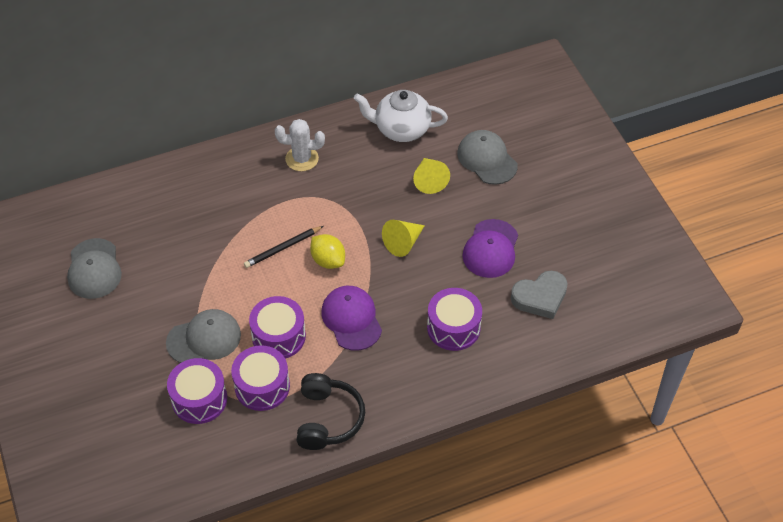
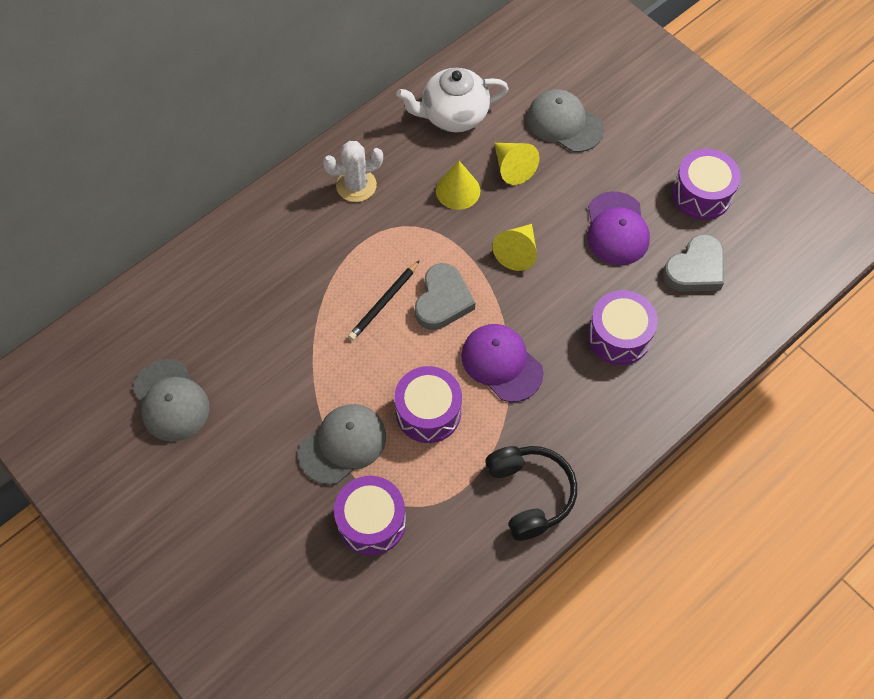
camera: 20 degrees left, 10 degrees up
(262, 386) = (437, 480): purple drum -> purple drum (701, 194)
(328, 260) = (443, 300): yellow lemon -> grey heart
(378, 184) = (458, 190): none -> yellow cone

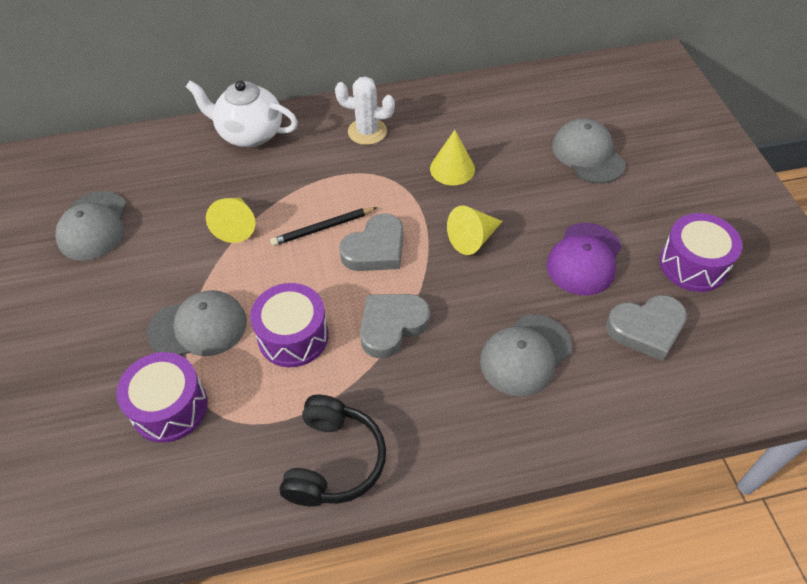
camera: 30 degrees right, 10 degrees down
(453, 115) = (488, 112): white teapot -> white teapot (249, 134)
(501, 363) = (391, 326): purple cap -> grey heart
(512, 168) = (515, 170): yellow cone -> yellow cone (236, 225)
(618, 336) = (525, 355): purple drum -> grey cap

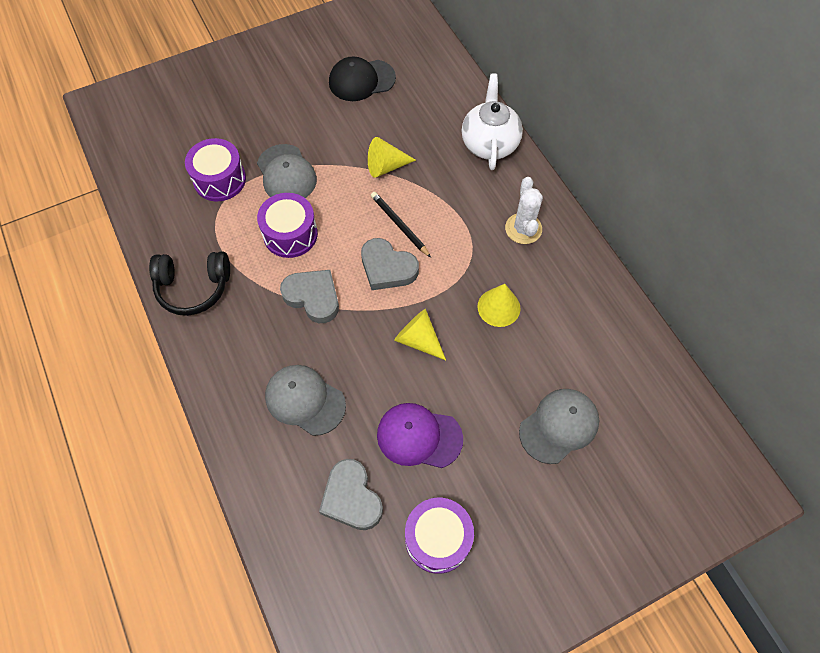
camera: 75 degrees right, 10 degrees up
(93, 226) = (361, 80): grey cap -> black cap

